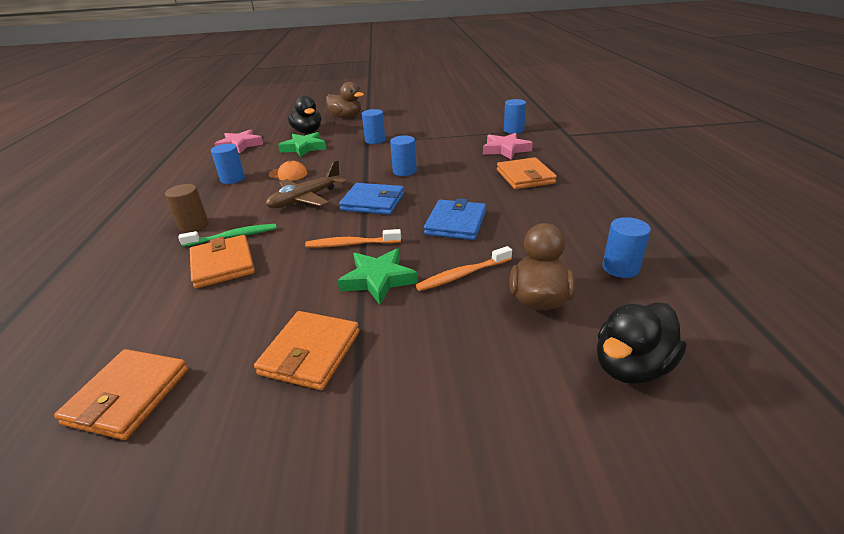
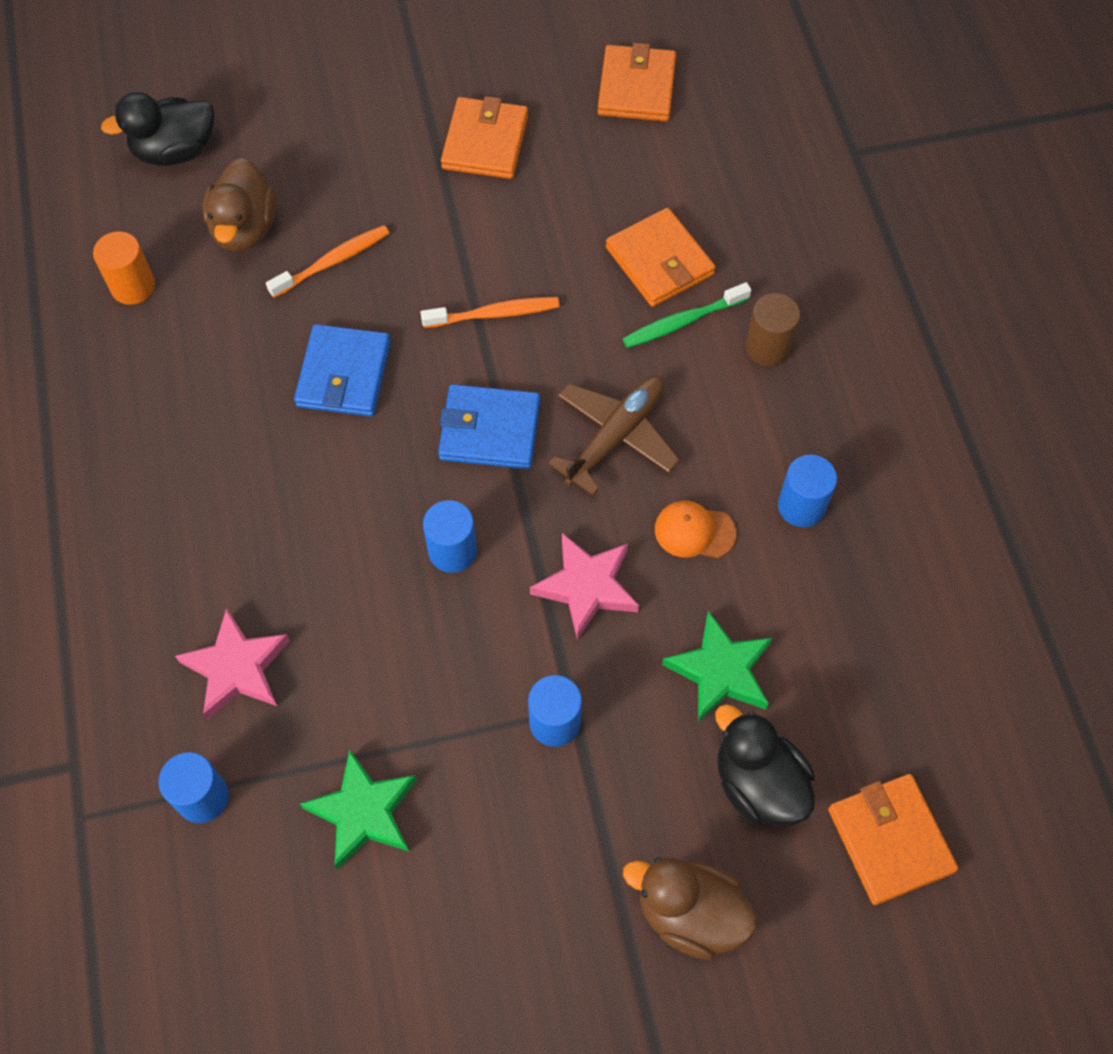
camera: 170 degrees right, 30 degrees up
(240, 145) = (896, 687): pink star -> pink star (586, 587)
(378, 279) = (438, 247): green star -> green star (363, 812)
(525, 177) = (213, 535): orange wallet -> orange wallet (890, 840)
(620, 268) = (133, 286): blue cylinder -> orange cylinder
(631, 366) = (175, 151): black duck -> black duck turned 150 degrees counterclockwise

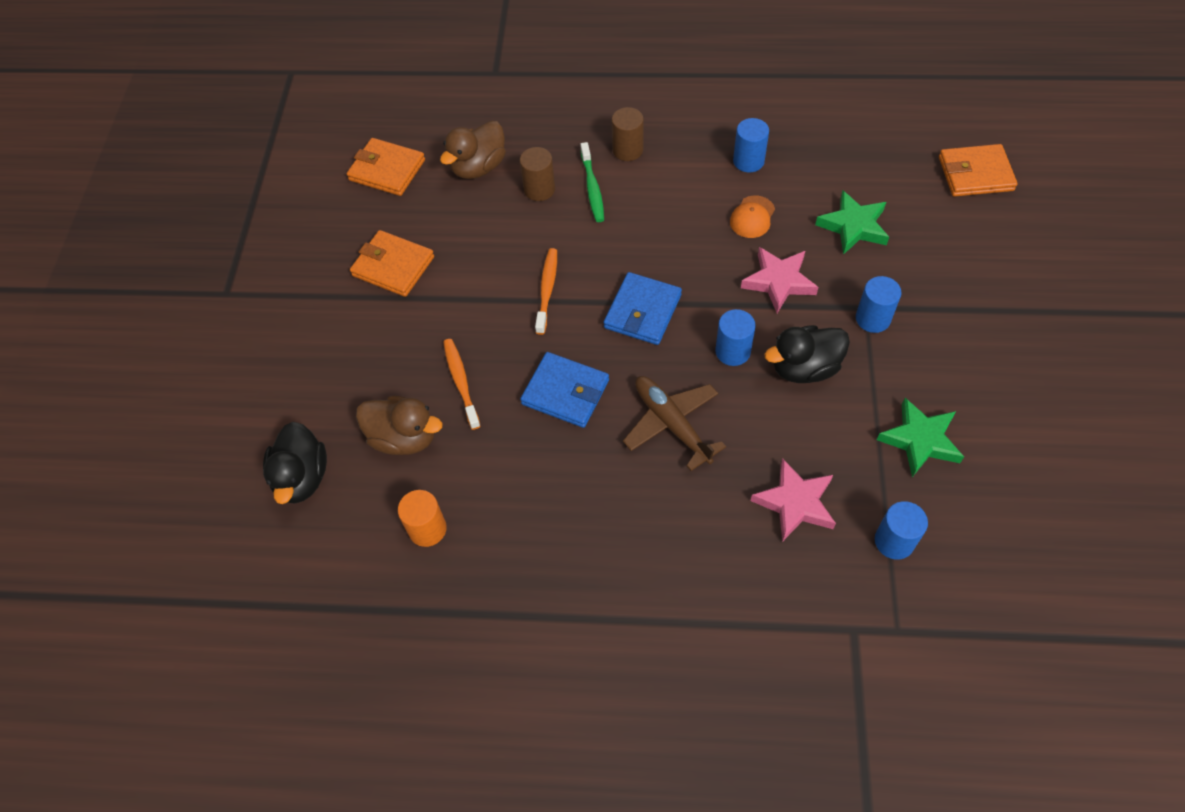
camera: 70 degrees left, 5 degrees down
(615, 436) = (669, 242): brown plane -> brown plane (672, 424)
(659, 261) = (539, 189): orange wallet -> brown cylinder
(690, 913) = (1010, 277): brown duck -> brown duck (478, 167)
(758, 783) = (931, 225): black duck -> black duck (804, 368)

